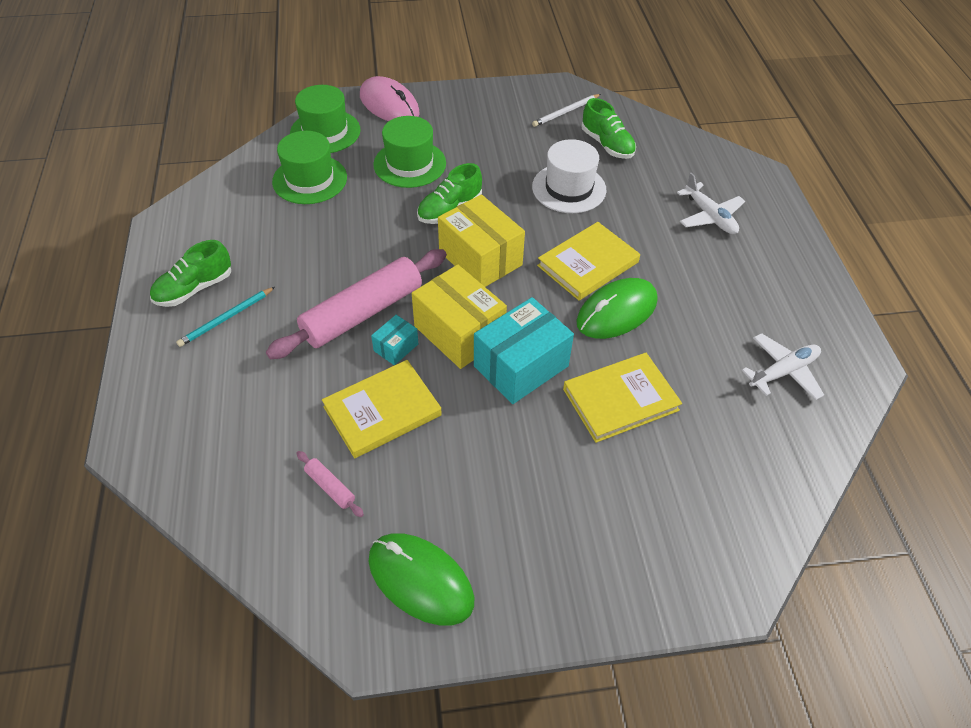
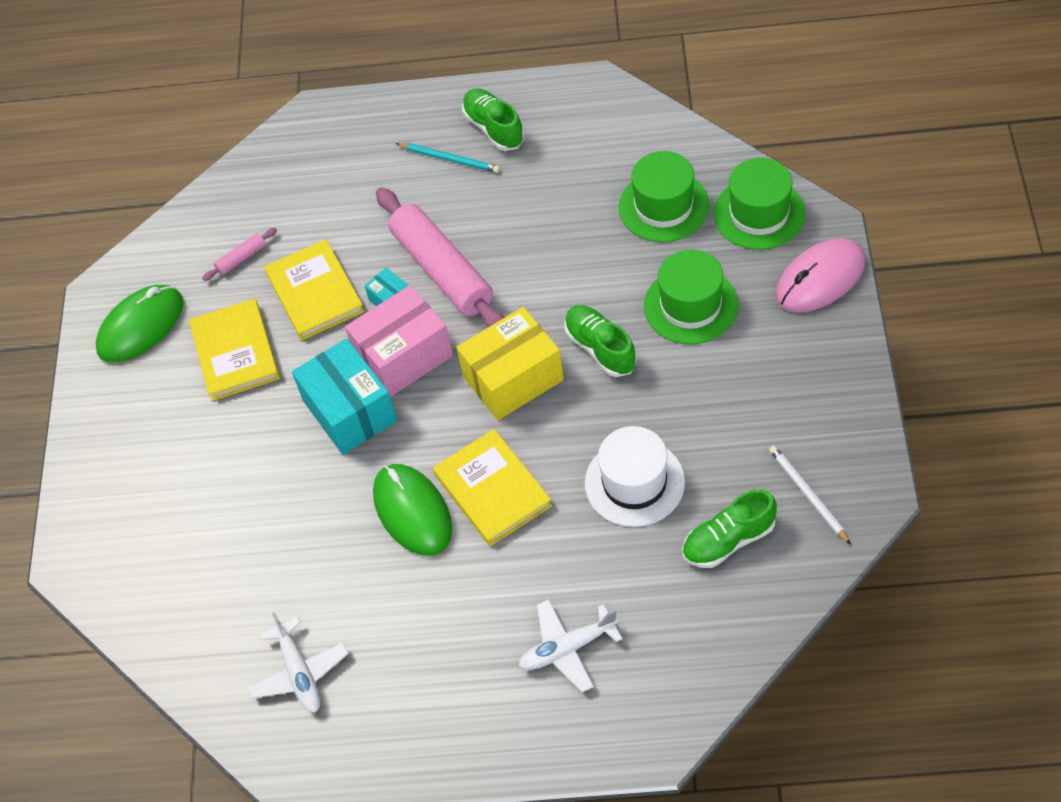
camera: 105 degrees right, 5 degrees up
(226, 318) = (450, 159): turquoise pencil -> turquoise pencil turned 150 degrees clockwise
(459, 332) = (403, 356): yellow box -> pink box
(620, 399) = (291, 499): yellow book -> yellow book (235, 352)

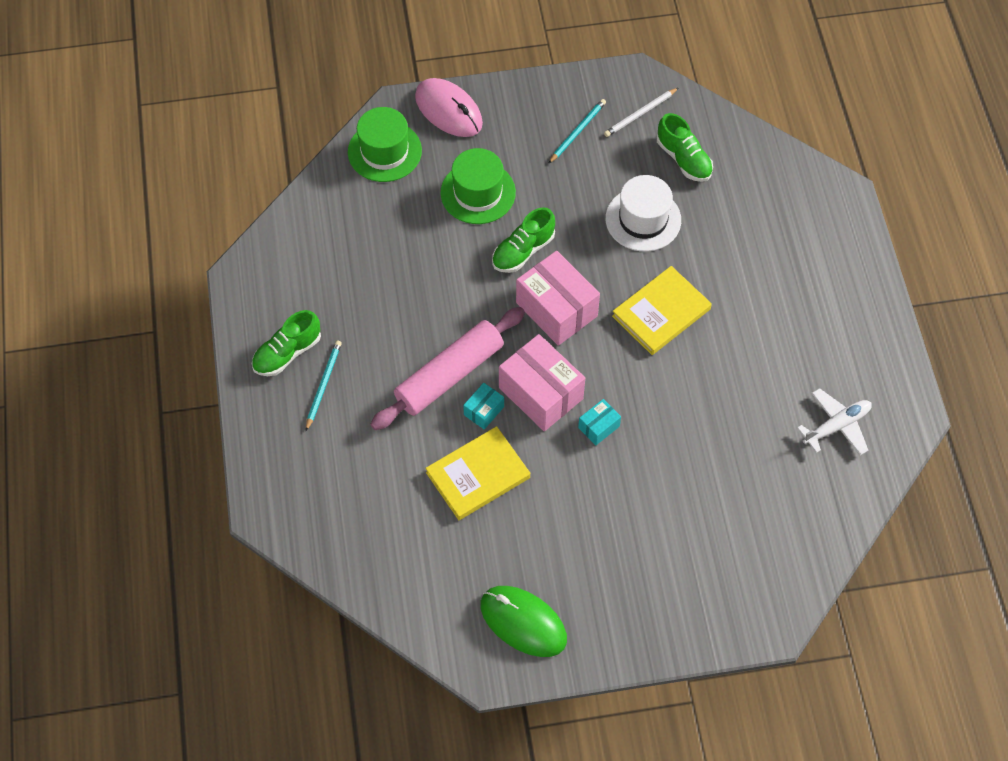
camera: 105 degrees left, 5 degrees up
(235, 352) = (546, 531): yellow book -> none
(241, 258) = (441, 546): pink rolling pin -> none
(350, 411) = (599, 427): turquoise box -> turquoise box, size x0.48
(412, 511) = (687, 366): green mouse -> none
(513, 378) = (556, 309): yellow box -> pink box
(567, 649) = (785, 251): white plane -> none
(663, 206) = (377, 217): green hat -> none
(780, 418) = (577, 132): none -> turquoise pencil

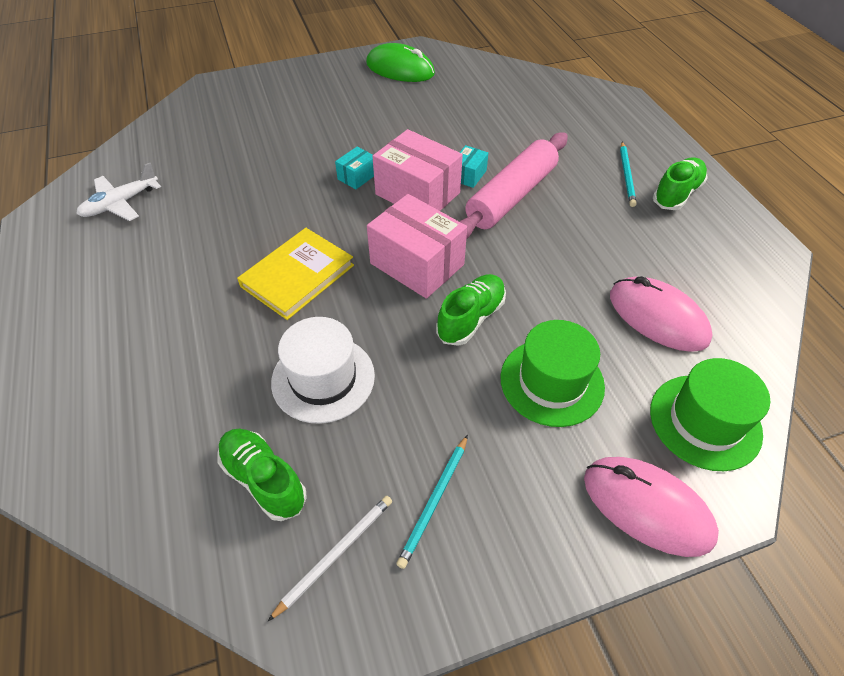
camera: 170 degrees right, 10 degrees down
(375, 230) = (657, 317): none -> pink mouse
(478, 475) = (459, 135): yellow book -> none

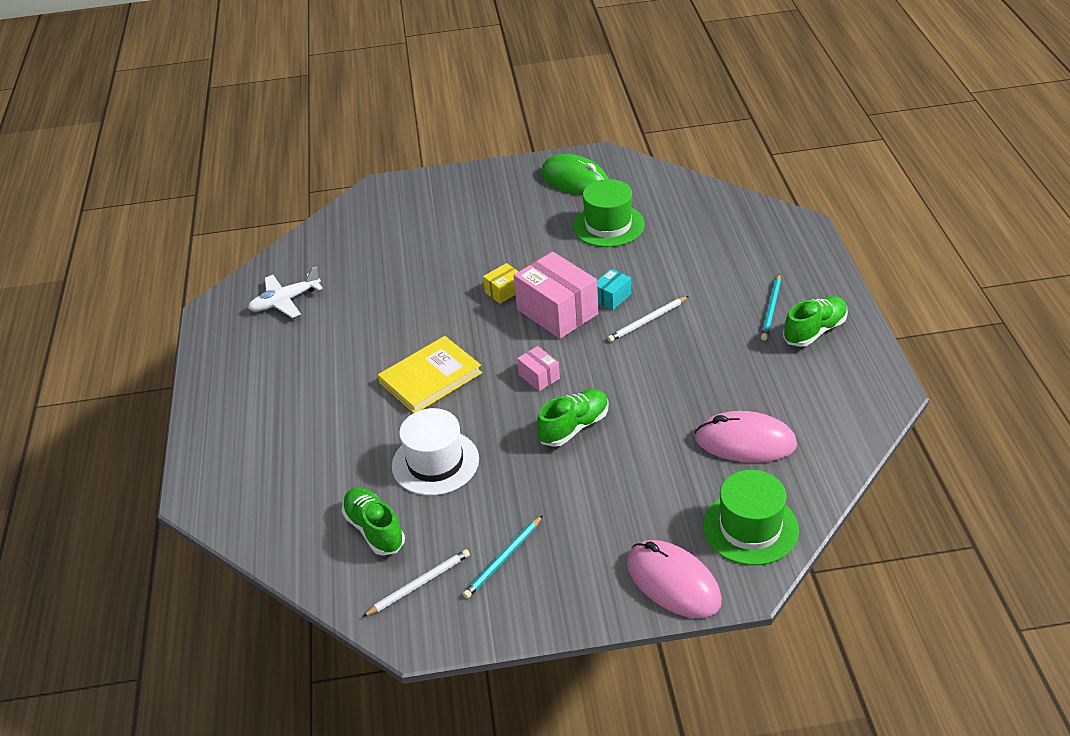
camera: 15 degrees right, 10 degrees down
(357, 176) = (504, 291): turquoise box -> yellow box
(417, 264) = (539, 376): pink box -> pink box, size x0.48
(511, 196) = (647, 321): pink rolling pin -> white pencil
(552, 382) = (628, 484): green hat -> green hat (608, 225)
(657, 317) = (745, 442): pink mouse -> pink mouse turned 45 degrees counterclockwise

